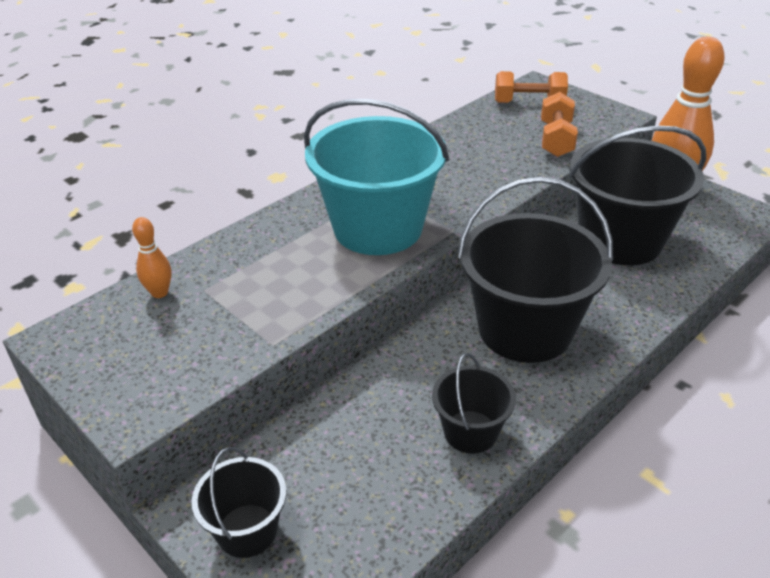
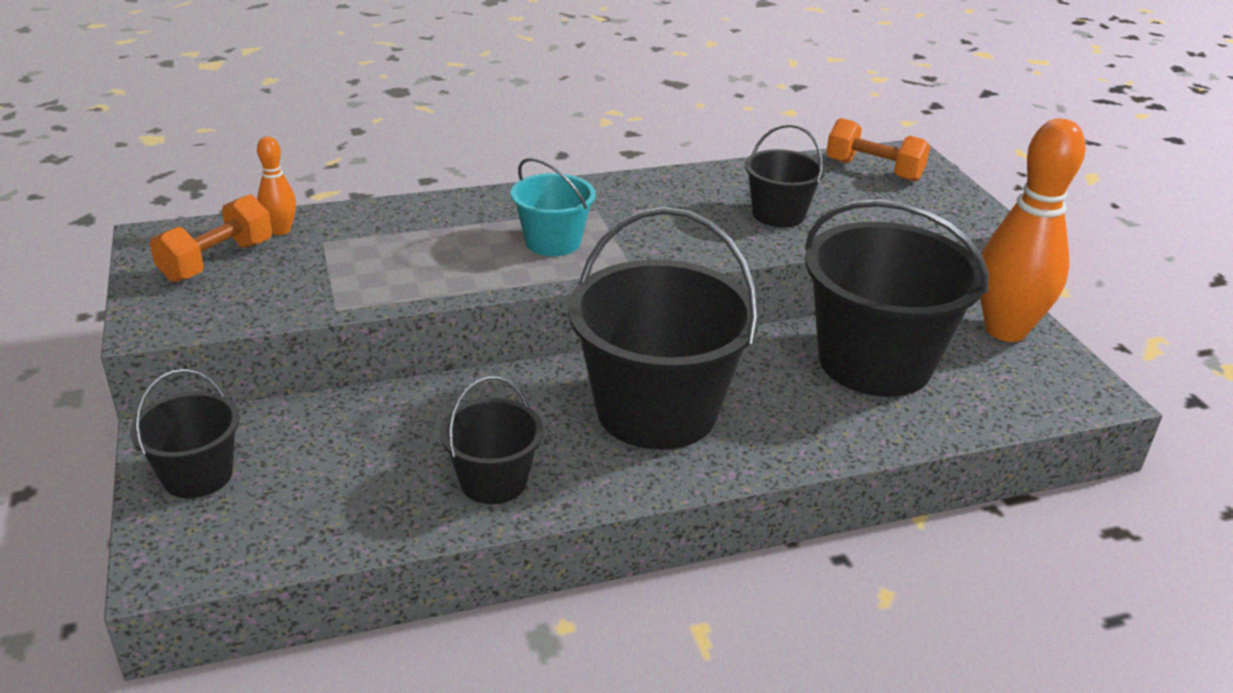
camera: 25 degrees right, 5 degrees down
(378, 228) = (553, 242): turquoise bucket -> turquoise bucket, size x0.51
(503, 155) = (778, 214): none -> black bucket
(556, 140) = (863, 217): orange dumbbell -> orange dumbbell (217, 261)

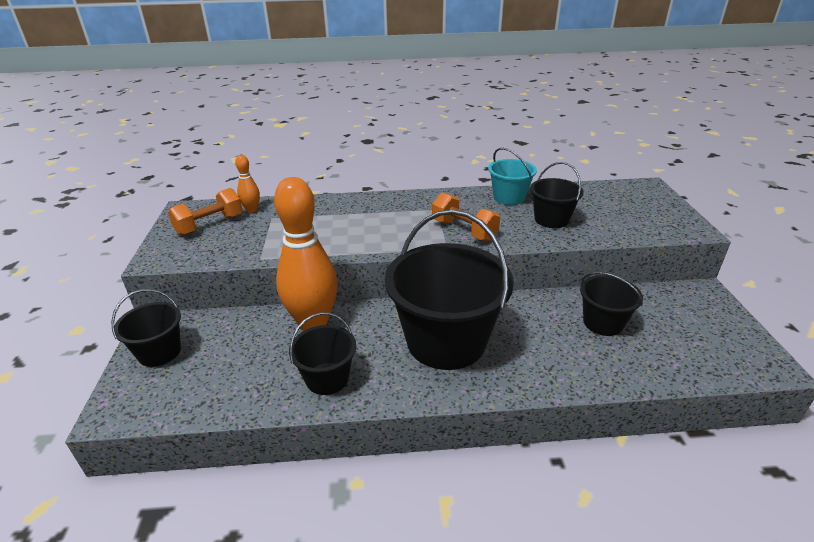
camera: 15 degrees right, 0 degrees up
(553, 242) = (403, 227): turquoise bucket -> turquoise bucket (509, 197)
(873, 170) = (622, 195): orange dumbbell -> orange dumbbell (464, 230)
(874, 362) = (603, 323): black bucket -> black bucket, size x0.51
(1005, 330) = (702, 309): orange bowling pin -> orange bowling pin (313, 323)

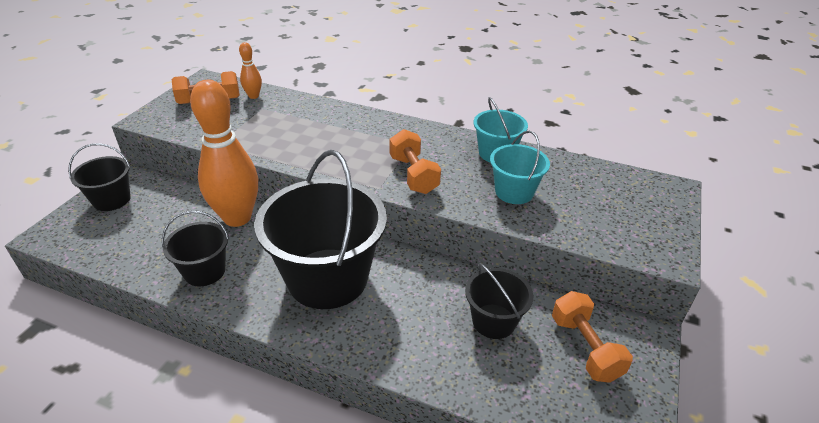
camera: 25 degrees right, 5 degrees up
(551, 219) = (514, 192): black bucket -> turquoise bucket
(678, 316) = (585, 348): none -> orange dumbbell

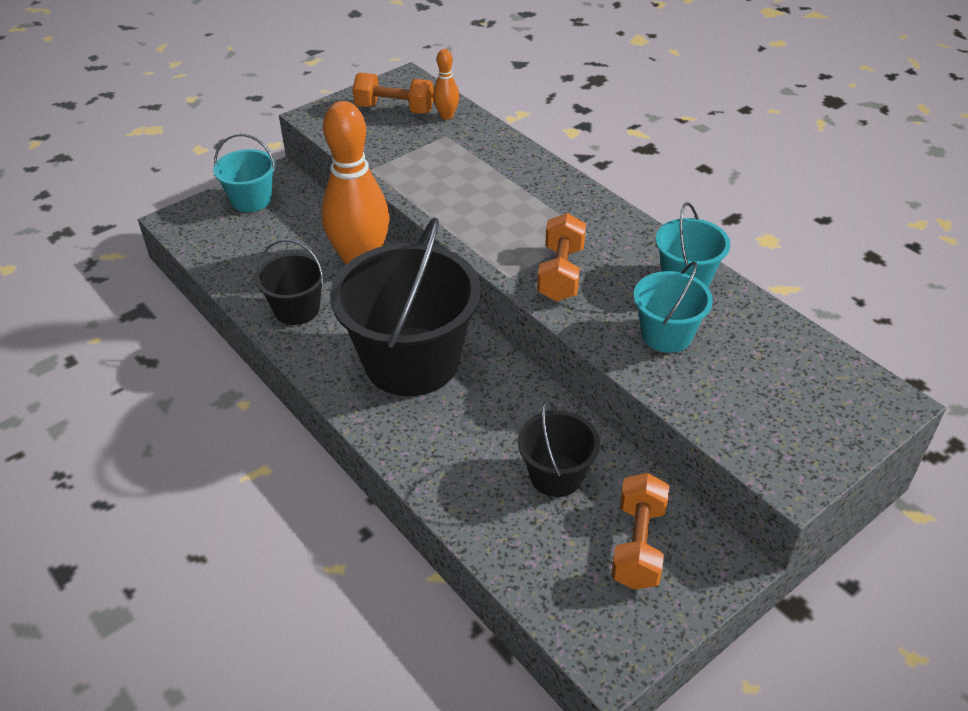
camera: 30 degrees right, 5 degrees up
(112, 200) = (251, 200): black bucket -> turquoise bucket

